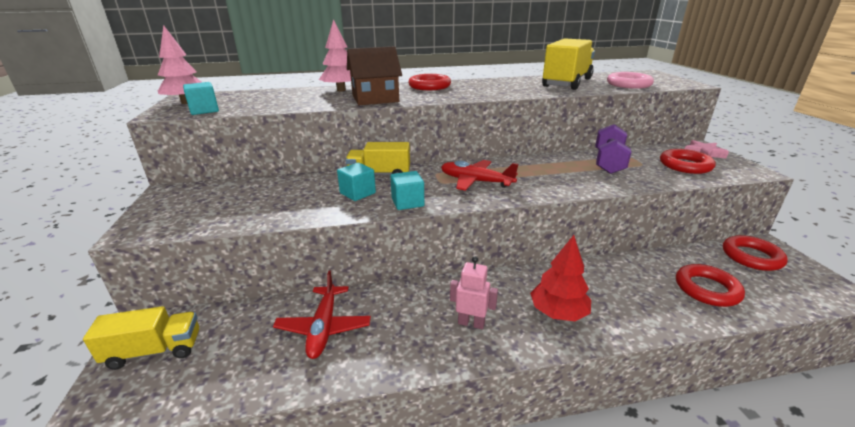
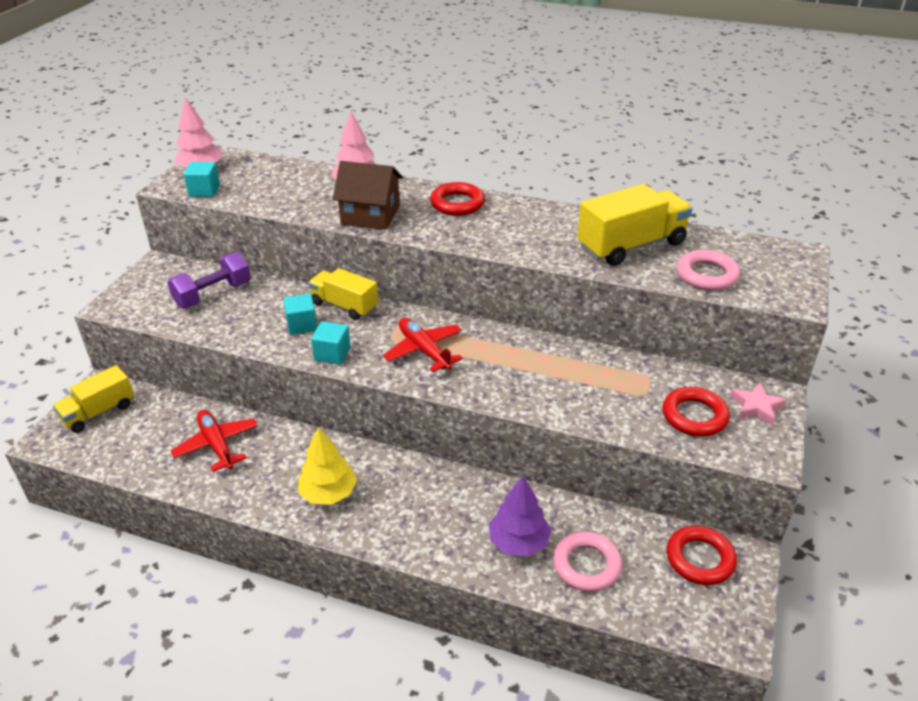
camera: 30 degrees right, 10 degrees up
(154, 350) = (99, 412): yellow truck -> yellow truck turned 120 degrees clockwise
(324, 327) = (217, 445): red plane -> red plane turned 120 degrees clockwise
(471, 323) = (328, 493): pink robot -> yellow tree
(558, 312) = (410, 518): red tree -> none
(608, 162) = (606, 376): purple dumbbell -> purple dumbbell (213, 294)
(648, 294) = (518, 542): none -> purple tree
(707, 289) = (586, 565): red ring -> pink ring

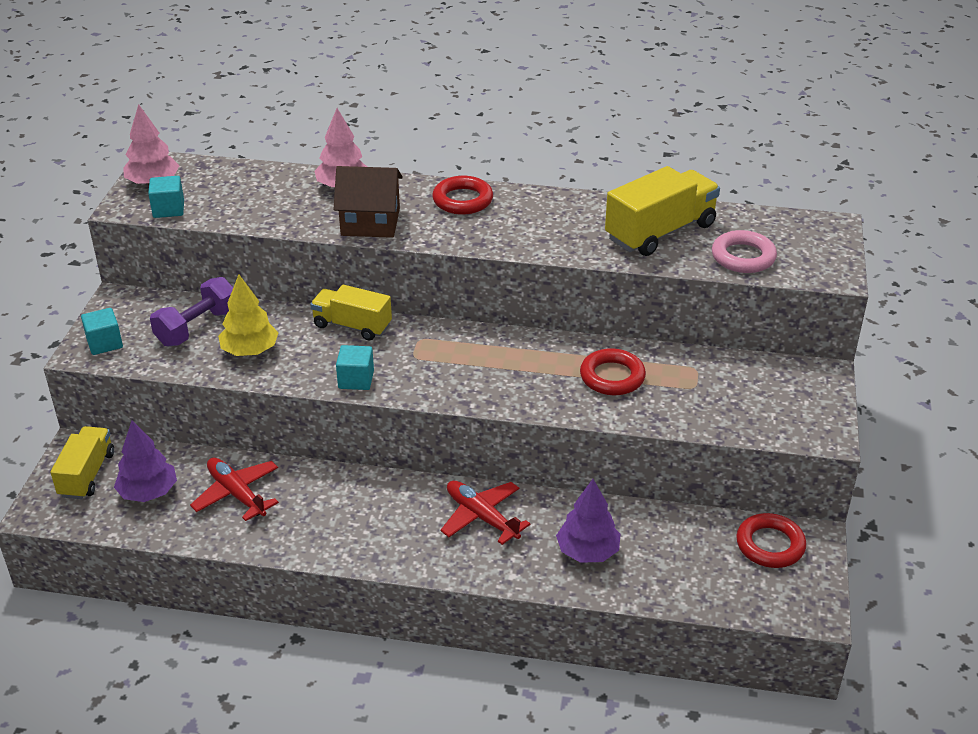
camera: 10 degrees left, 0 degrees up
(99, 412) = (87, 474): yellow truck -> yellow truck turned 150 degrees clockwise
(143, 434) = (148, 492): none -> purple tree
(302, 325) = (311, 352): turquoise cube -> turquoise cube (104, 343)
(328, 493) = (376, 528): yellow tree -> yellow tree (250, 351)
(424, 350) = (454, 365): red plane -> red plane (481, 517)
(586, 565) = (660, 565): pink ring -> none
(694, 416) = (748, 403): red ring -> red ring (612, 377)
(756, 407) = (807, 388): pink star -> none

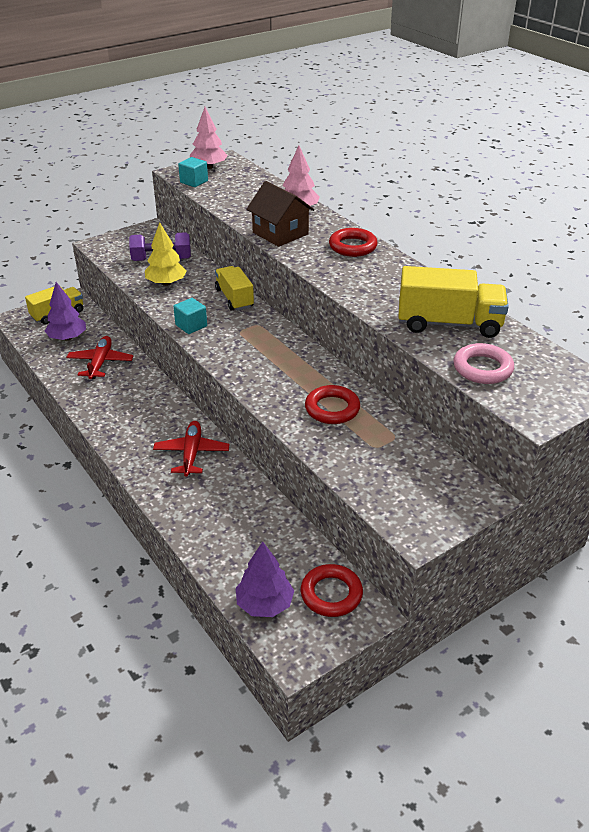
camera: 45 degrees right, 0 degrees up
(104, 343) = (112, 245): turquoise cube -> none
(587, 551) = (217, 513): purple tree -> purple tree (264, 604)

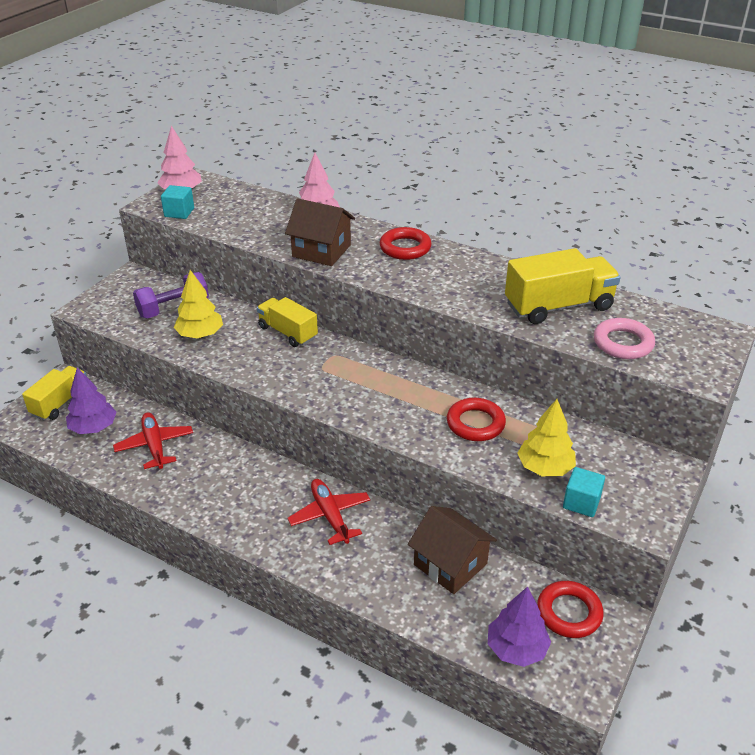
camera: 25 degrees left, 0 degrees up
(191, 325) = (265, 376): turquoise cube -> turquoise cube (581, 502)
(259, 521) = (450, 564): none -> brown house
(364, 460) = (545, 468): none -> yellow tree

